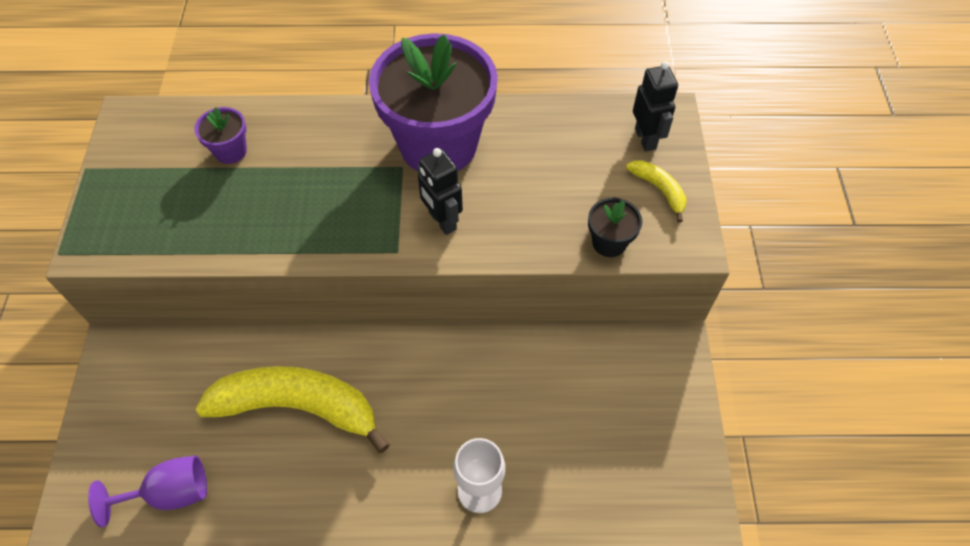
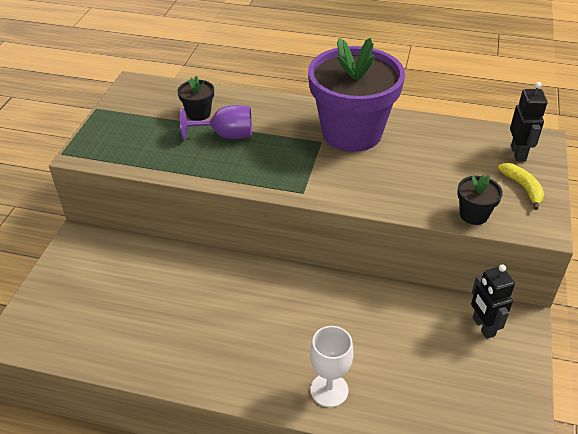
camera: 15 degrees right, 15 degrees down
(170, 493) = (87, 339): purple goblet -> purple goblet (226, 135)
(230, 151) = (198, 113): purple flower pot -> black flower pot
(298, 407) = (200, 301): yellow banana -> none
(442, 221) = (342, 179): black robot -> black robot (483, 327)

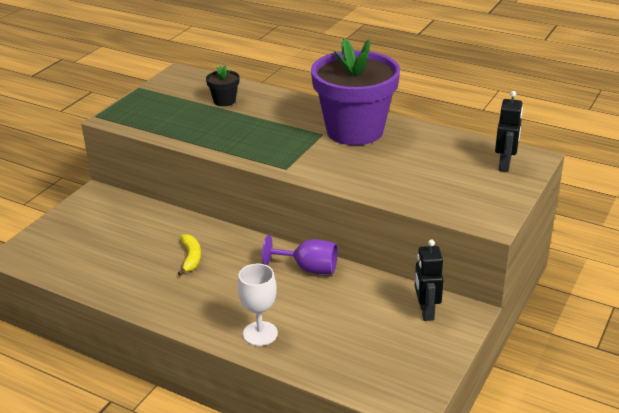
camera: 15 degrees right, 10 degrees down
(226, 135) = (240, 119): purple goblet -> purple goblet (308, 268)
(473, 215) = (432, 204): black flower pot -> none
(523, 188) = (492, 191): yellow banana -> yellow banana (191, 258)

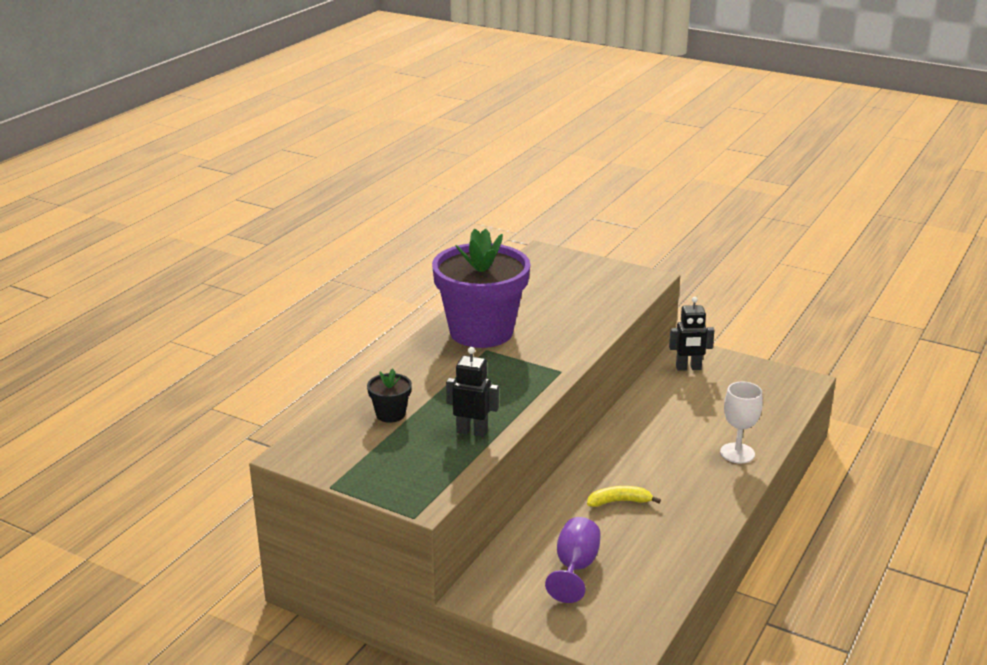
camera: 90 degrees left, 5 degrees down
(308, 268) = (632, 426): purple goblet -> purple goblet (575, 568)
(505, 165) = (554, 265): black robot -> black robot (472, 432)

